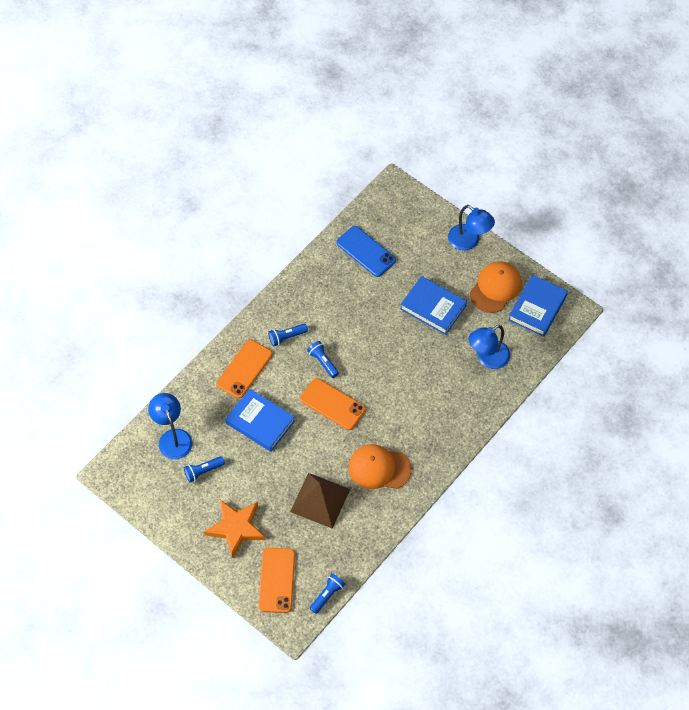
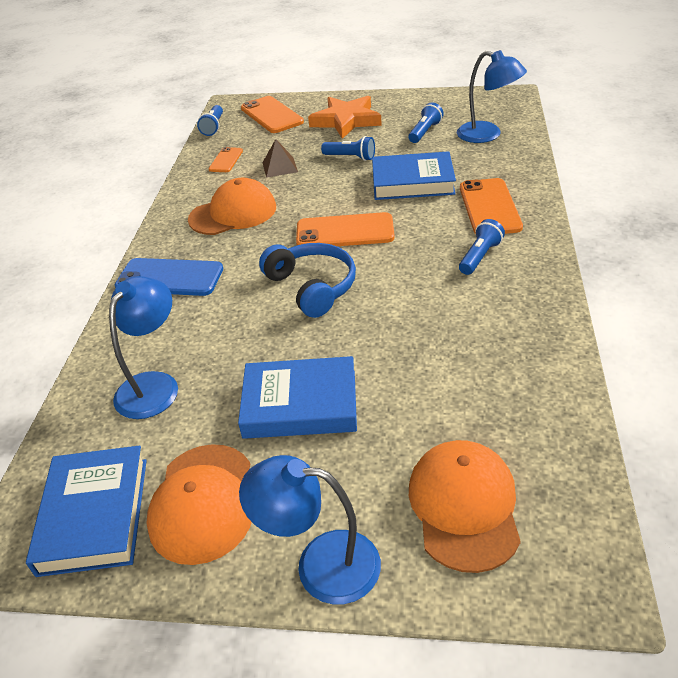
camera: 150 degrees right, 20 degrees down
(320, 500) = (279, 167): brown pyramid -> brown pyramid, size x0.54
(323, 362) = (402, 259): blue flashlight -> blue flashlight (350, 157)
(347, 537) = (226, 160): none -> orange phone
(366, 251) = (499, 420): blue phone -> blue phone (170, 278)
(380, 373) = (312, 287): none -> blue headphones
(408, 230) = (464, 506): none -> orange cap

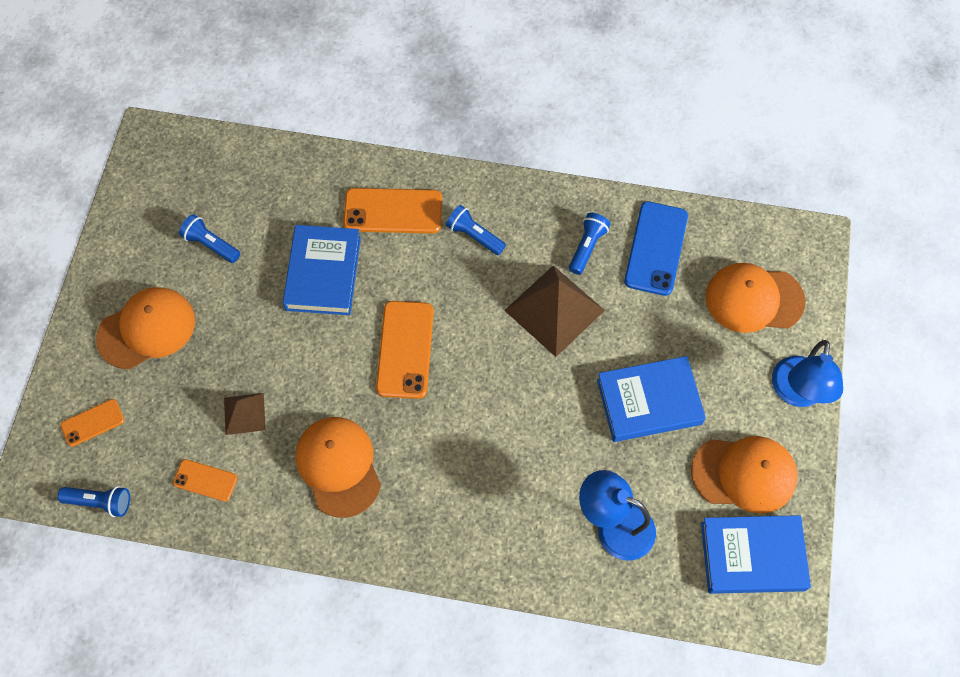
camera: 90 degrees left, 25 degrees up
(170, 278) = (452, 528): blue phone -> blue phone (655, 248)
(272, 115) = (92, 422): orange phone -> orange phone, size x0.56
(300, 404) = (649, 401): blue book -> blue book turned 75 degrees clockwise
(312, 287) = (494, 386): blue headphones -> none
(346, 121) = (147, 329): orange star -> orange cap
(350, 157) = (247, 331): blue flashlight -> blue flashlight (587, 247)
(406, 319) = (554, 310): none -> brown pyramid
(487, 135) = (241, 183): blue lamp -> none

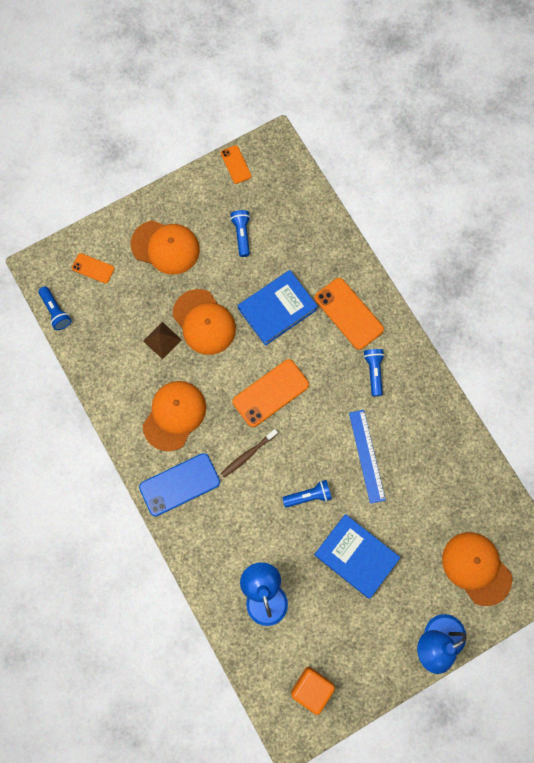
camera: 50 degrees right, 10 degrees up
(205, 480) = (110, 353): orange phone -> orange phone (236, 164)
(450, 424) = (248, 455): none -> brown toothbrush
(554, 310) = (366, 456): brown pyramid -> blue ruler
(587, 247) = (423, 442): blue flashlight -> blue flashlight (308, 495)
(655, 248) = (458, 483): blue phone -> blue phone (179, 484)
(744, 474) = (357, 646): orange cap -> orange cap (204, 322)
(752, 556) = (311, 688): blue book -> orange cube

